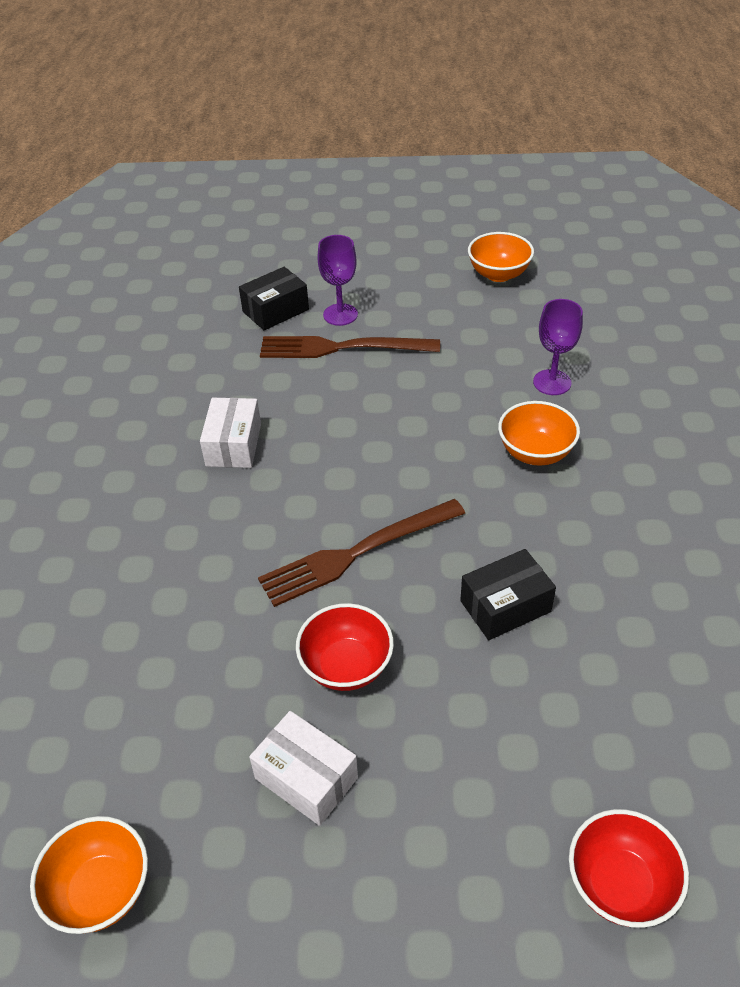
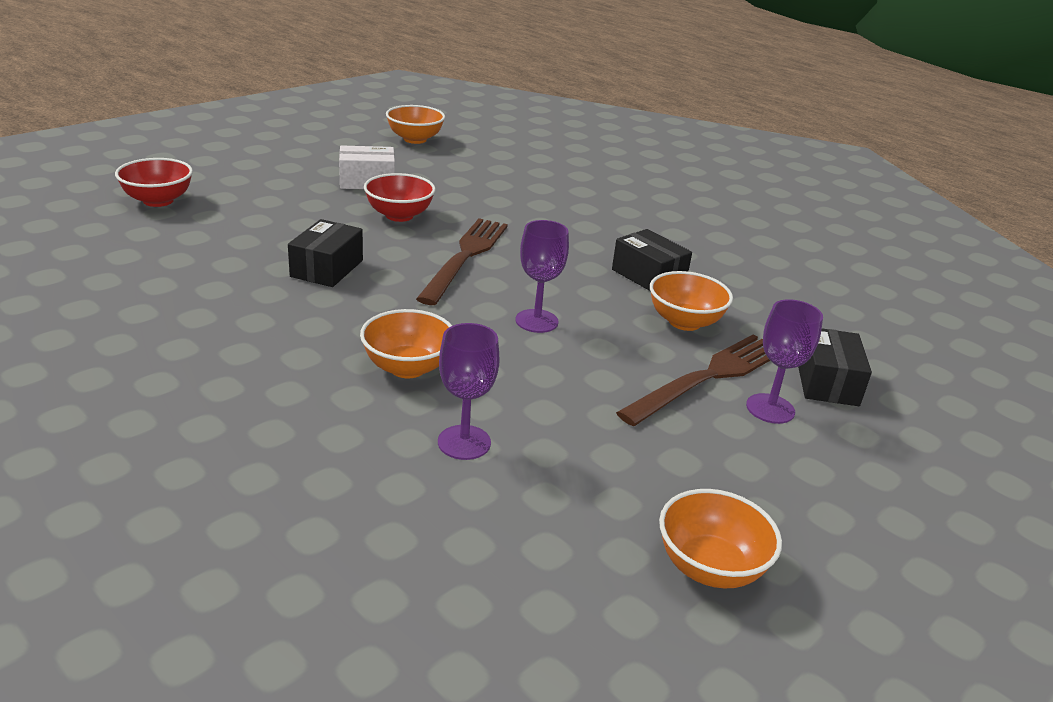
camera: 130 degrees right, 15 degrees down
(234, 445) = (648, 276): white box -> black box
(284, 391) = (684, 322): none -> orange bowl
(391, 446) = (536, 321): none -> purple goblet

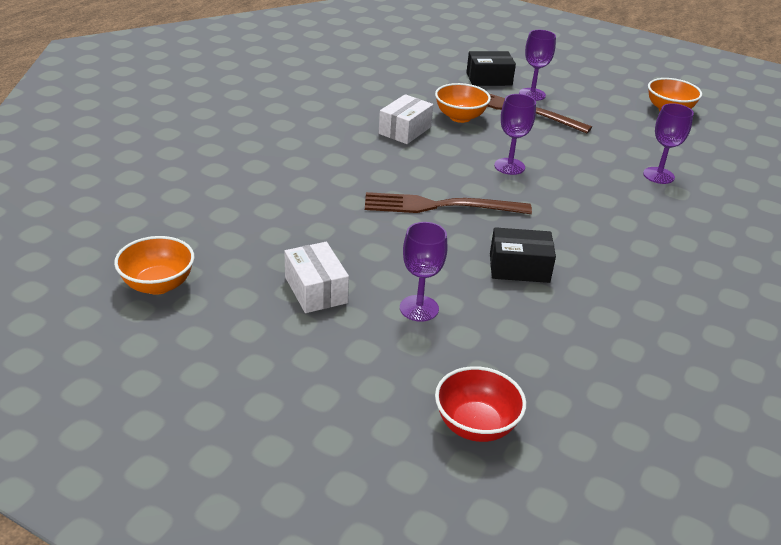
camera: 105 degrees left, 5 degrees up
(308, 211) = (419, 308): none -> purple goblet
(399, 215) = (386, 253): red bowl -> none
(407, 367) = (612, 205): orange bowl -> none
(648, 276) = (405, 130): black box -> white box

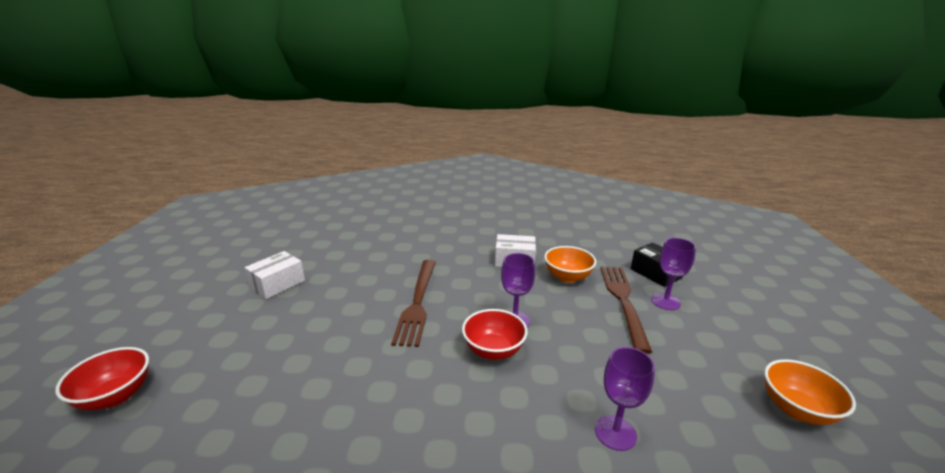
camera: 65 degrees right, 10 degrees down
(158, 285) = (265, 239): orange bowl -> none
(419, 308) = (268, 329): purple goblet -> none
(440, 206) = (417, 303): brown fork -> brown fork turned 150 degrees counterclockwise
(519, 268) = (348, 366): black box -> none
(544, 190) = (493, 350): none -> red bowl

